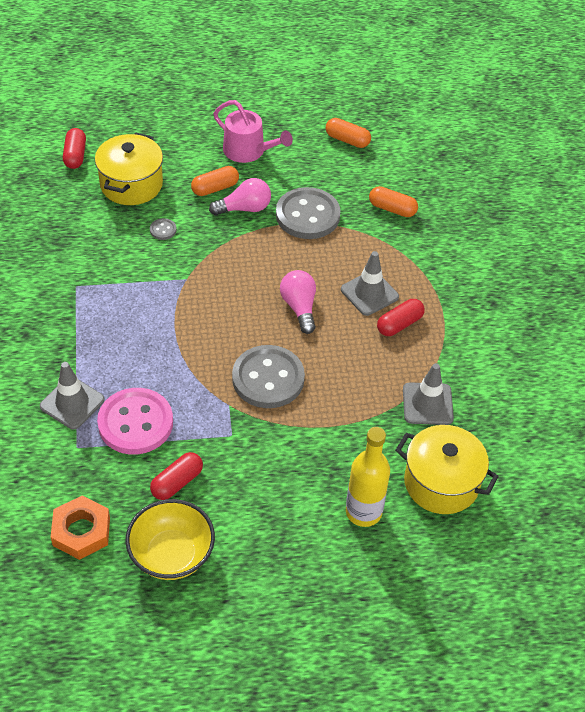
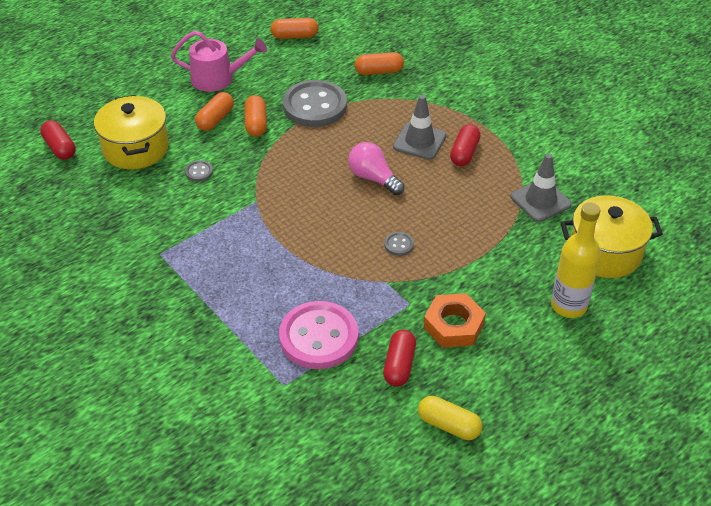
camera: 30 degrees left, 5 degrees down
(72, 403) = (246, 351): grey traffic cone -> none
(81, 531) = (353, 451): orange nut -> orange nut (453, 325)
(171, 554) = (449, 425): yellow bowl -> yellow capsule
(244, 208) = (256, 124): pink light bulb -> orange capsule
(268, 378) = (399, 245): grey button -> grey button, size x0.41

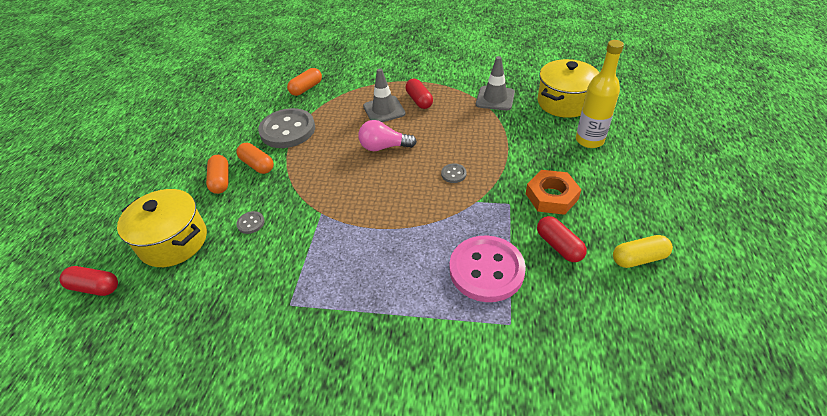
camera: 40 degrees left, 0 degrees up
(218, 78) = (190, 154): pink watering can -> none
(294, 36) = (220, 99): orange capsule -> none

